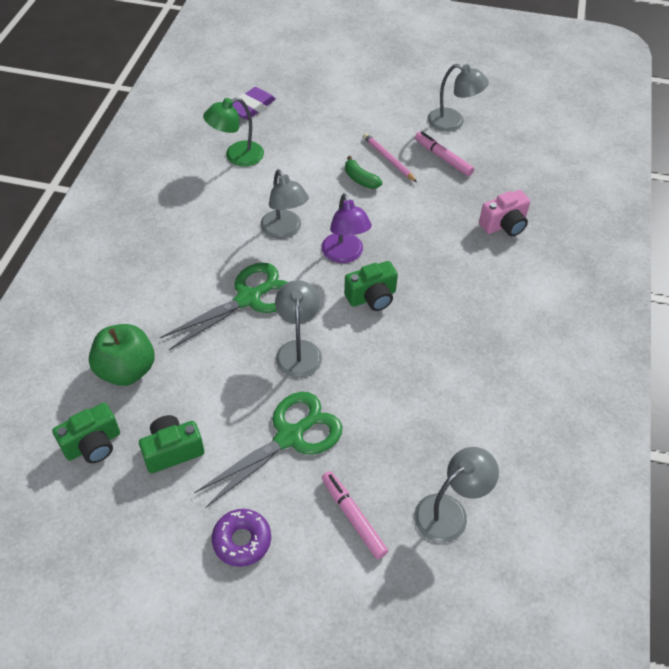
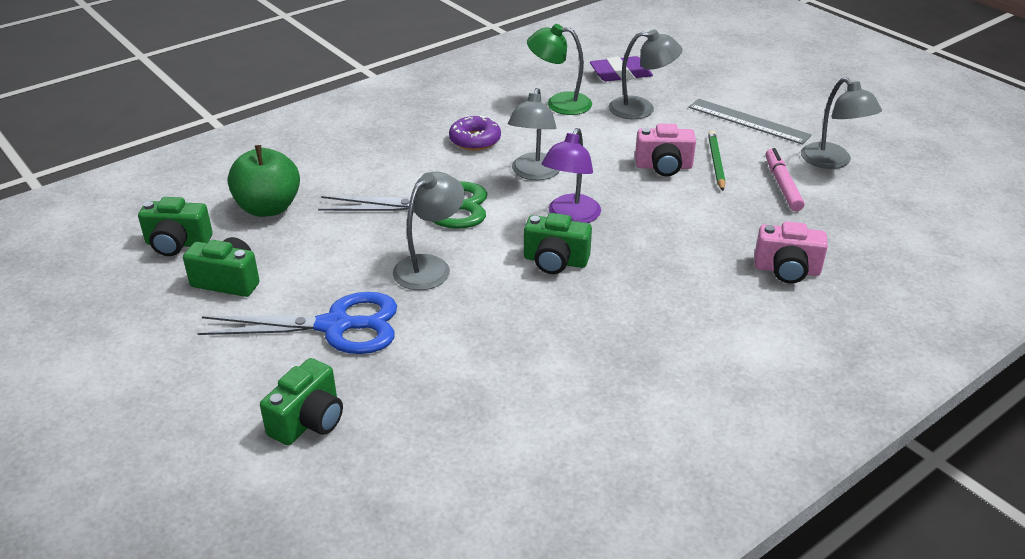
camera: 40 degrees right, 15 degrees down
(242, 540) = (194, 377): purple donut -> purple donut (475, 140)
(290, 437) = (335, 326): green scissors -> blue scissors
(353, 517) = (308, 421): pink marker -> green camera
(360, 179) = (663, 166): green banana -> pink camera
(374, 111) = (748, 121): none -> grey ruler
(388, 159) = (716, 163): pink pencil -> green pencil
(449, 511) = (405, 476): grey lamp -> grey lamp (641, 109)

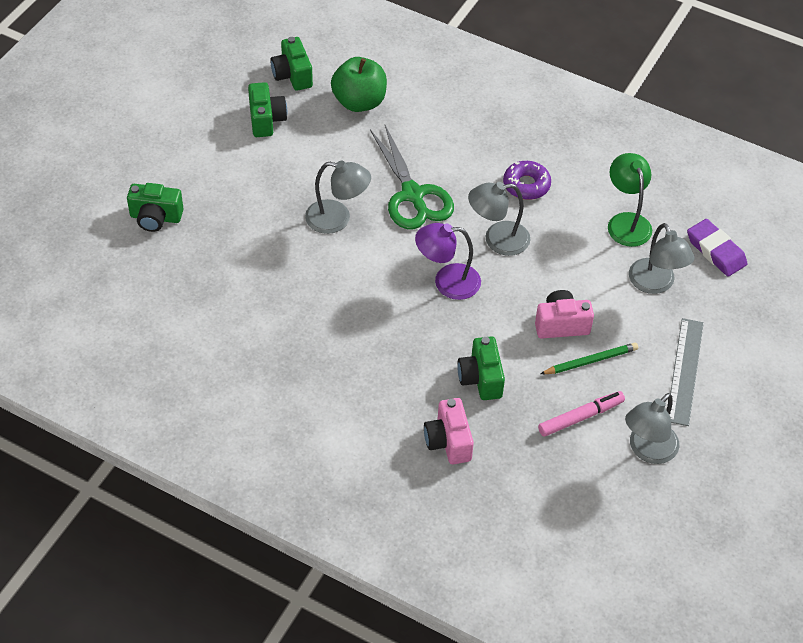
camera: 65 degrees right, 15 degrees up
(335, 326) = (247, 194): blue scissors -> none
(555, 261) = (382, 289): green camera -> green camera (481, 378)
(663, 166) = (561, 324): pink camera -> pink camera turned 105 degrees clockwise

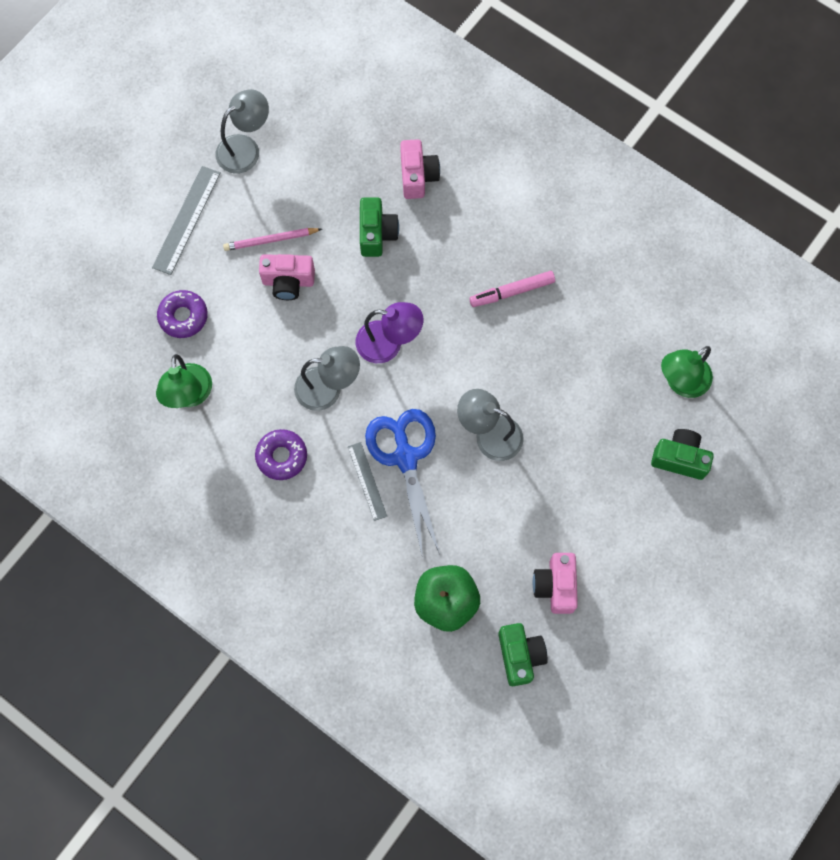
camera: 170 degrees left, 20 degrees up
(153, 277) = (681, 382): none -> green lamp
(266, 120) = (555, 586): green camera -> pink camera
(412, 195) = (406, 457): green scissors -> blue scissors
(444, 175) = (367, 481): none -> grey ruler
(580, 417) = (295, 185): pink marker -> pink marker (512, 292)
(590, 361) = (271, 240): green pencil -> pink pencil
(655, 284) = (183, 317): grey lamp -> purple donut
(716, 251) = (109, 349): purple eraser -> none

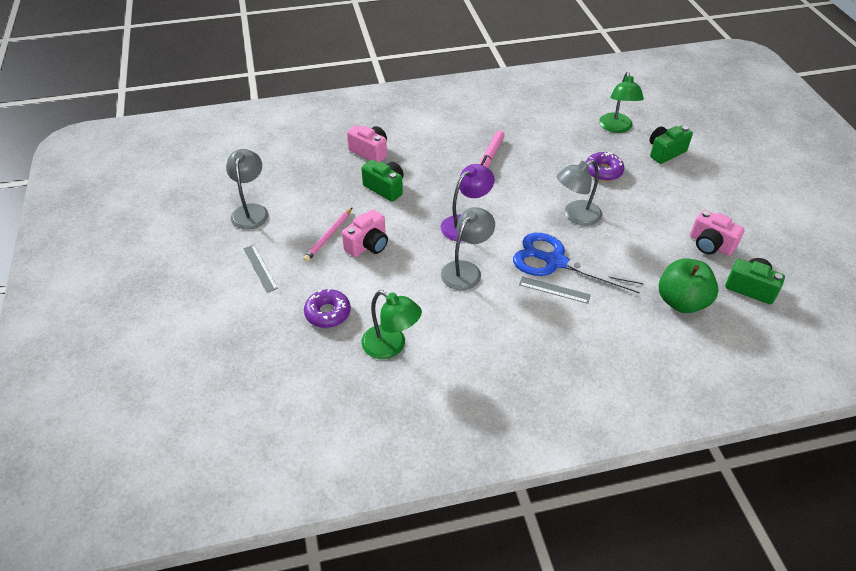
camera: 50 degrees left, 25 degrees down
(186, 220) = (260, 268): grey ruler -> grey ruler, size x0.64
(281, 456) = (492, 323): purple donut -> purple donut (603, 171)

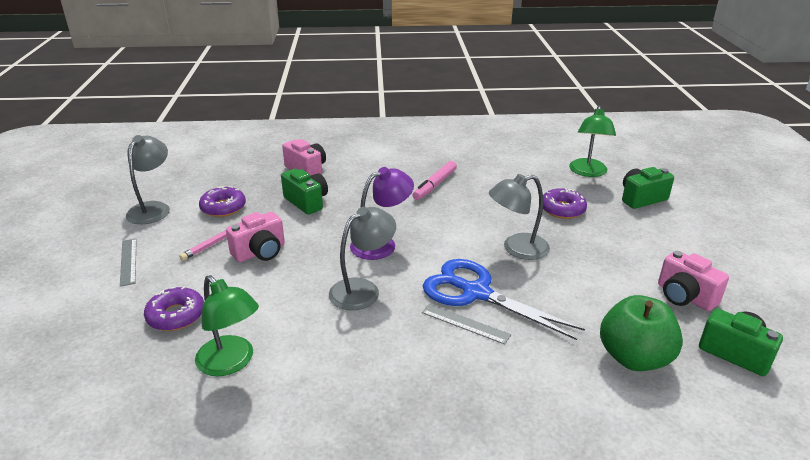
camera: 10 degrees right, 15 degrees down
(314, 203) = (223, 207): none -> purple donut

